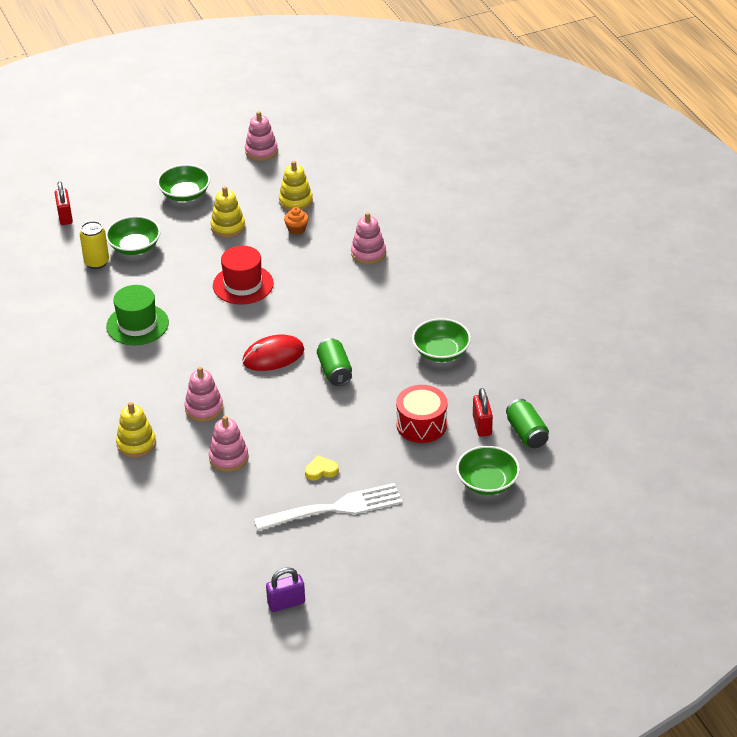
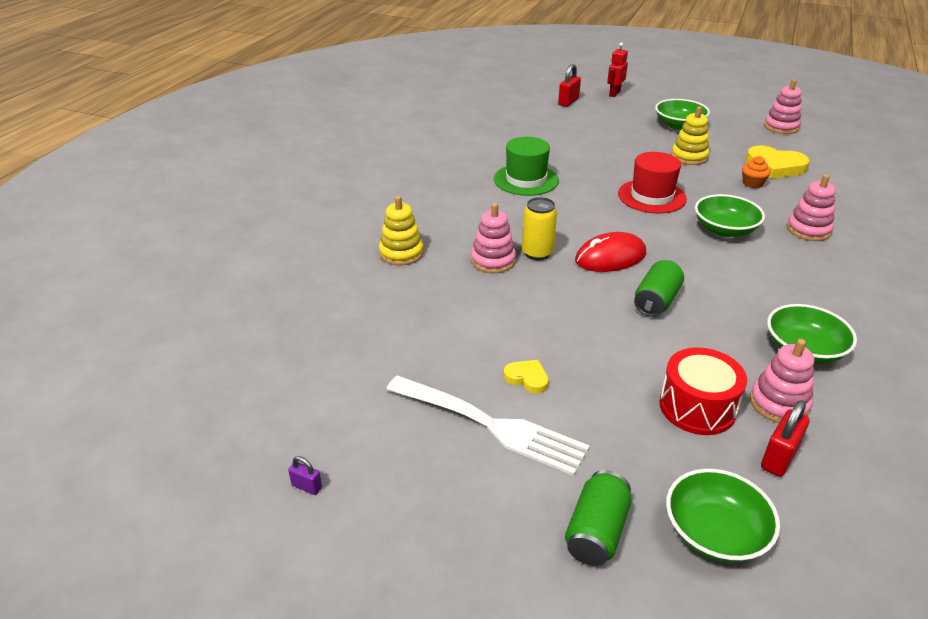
camera: 45 degrees right, 5 degrees down
(91, 183) = (614, 94): none -> red robot
(96, 262) = (552, 133): yellow can -> yellow can (537, 253)
(134, 246) = (594, 137): green bowl -> green bowl (724, 230)
(228, 458) = (457, 310): pink stacking toy -> pink stacking toy (778, 404)
(273, 356) = (610, 257): red mouse -> red mouse turned 45 degrees counterclockwise
(286, 603) = (307, 486): purple padlock -> purple padlock, size x0.55
(295, 201) = (775, 166): yellow stacking toy -> yellow heart
(526, 433) = (838, 510): green can -> green can (596, 532)

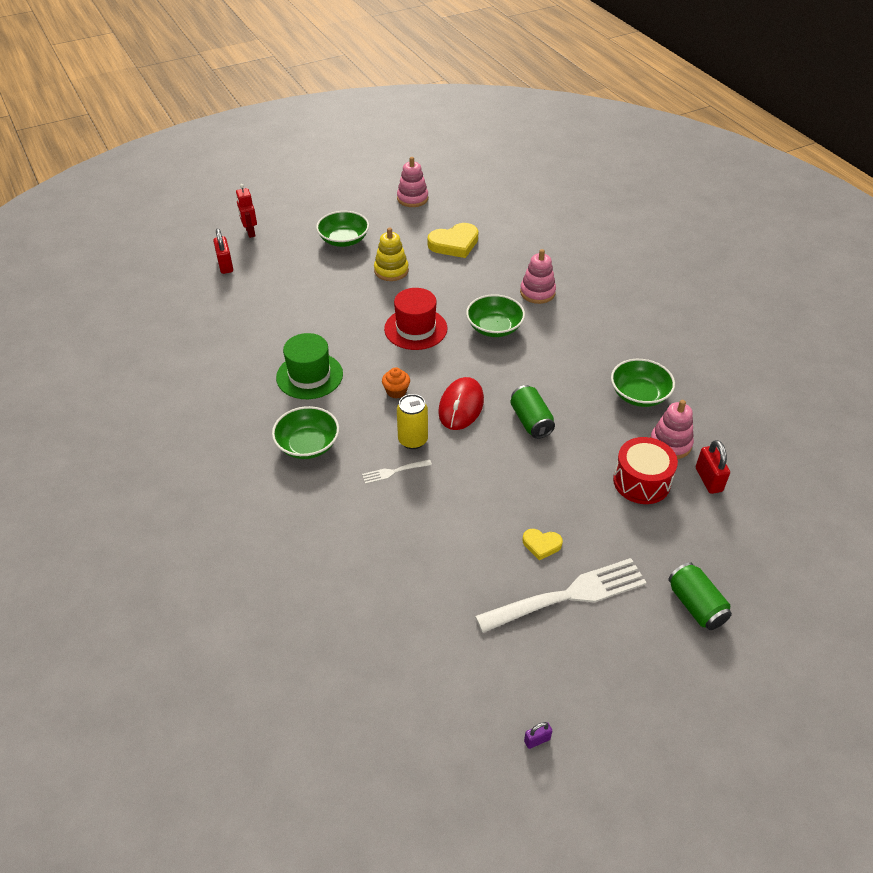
camera: 50 degrees left, 10 degrees up
(401, 253) = (322, 519): yellow stacking toy -> none
(493, 261) = (394, 471): pink stacking toy -> white fork
(527, 378) = (541, 545): yellow heart -> yellow heart turned 150 degrees counterclockwise
(715, 533) = (736, 552): green bowl -> green bowl (308, 445)
(752, 183) = (460, 271): orange cupcake -> orange cupcake (396, 391)

